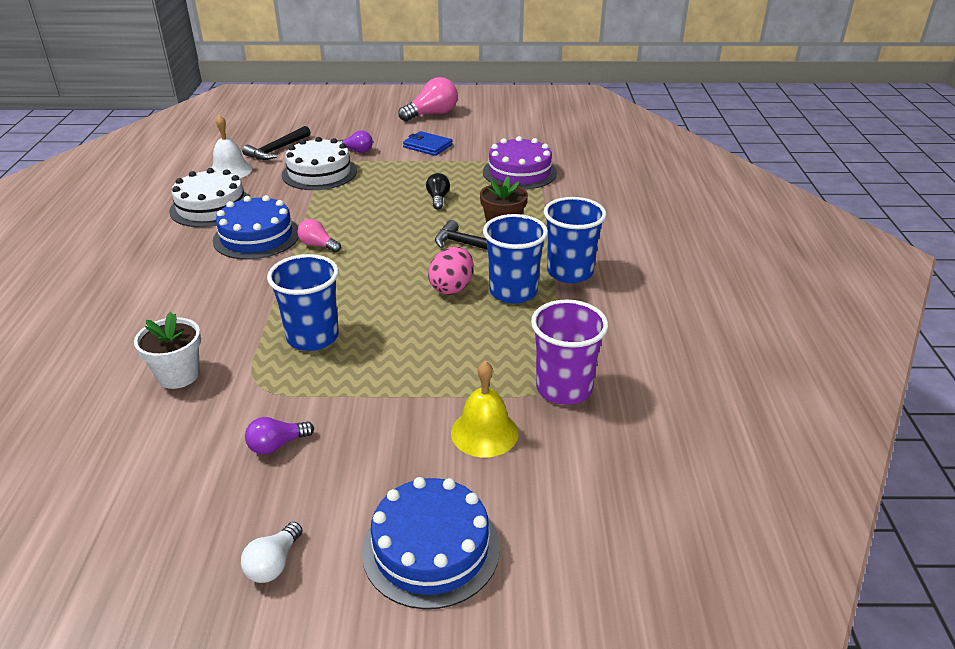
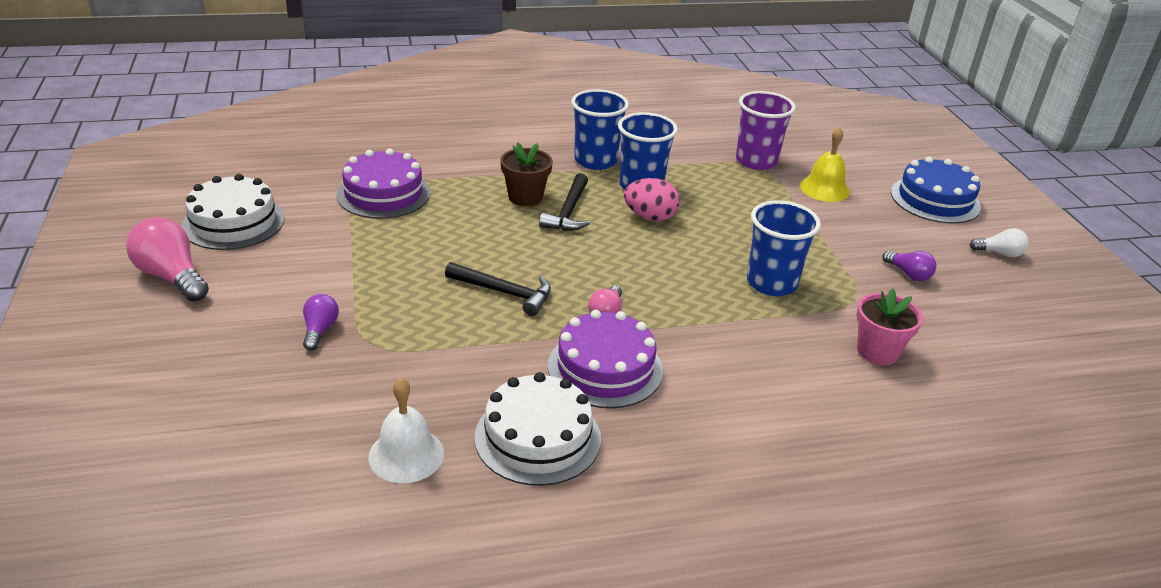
camera: 105 degrees left, 0 degrees up
(178, 375) = (877, 351): white flower pot -> pink flower pot
(256, 236) = (605, 368): blue cake -> purple cake
(277, 149) = (316, 419): black hammer -> black hammer (504, 292)
(319, 173) = (404, 352): white cake -> white cake (233, 222)
(427, 146) = (302, 267): blue wallet -> none
(438, 199) = (466, 243): black light bulb -> none

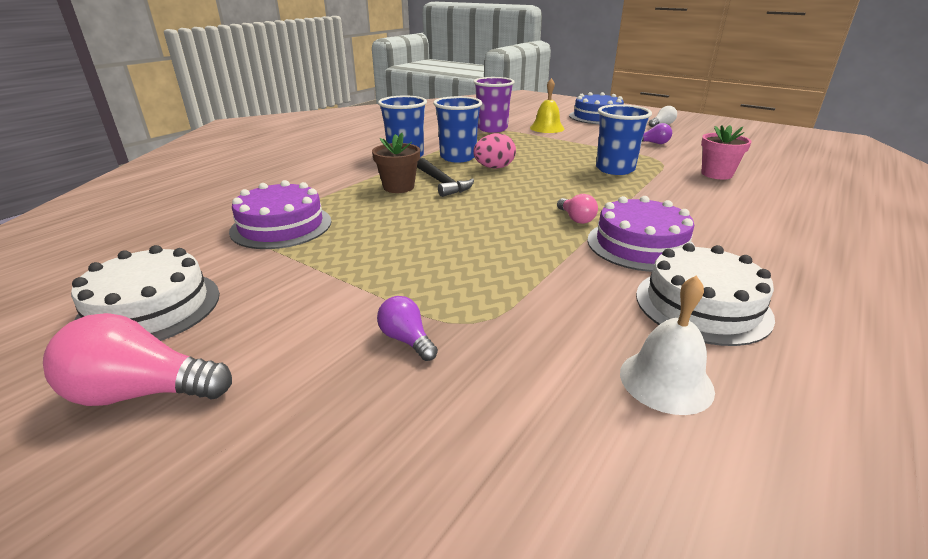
camera: 40 degrees left, 5 degrees down
(504, 292) = (495, 239): black hammer -> none

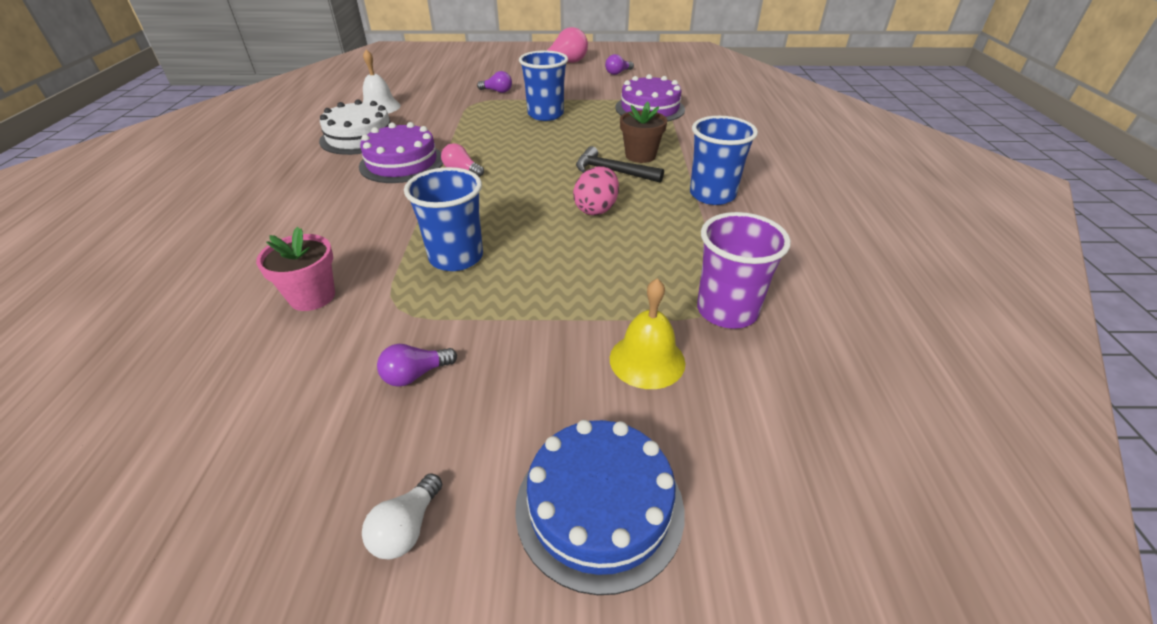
camera: 145 degrees right, 10 degrees up
(150, 308) = (618, 73): white cake -> purple light bulb
(458, 157) = (658, 213): blue cup -> blue cup (545, 114)

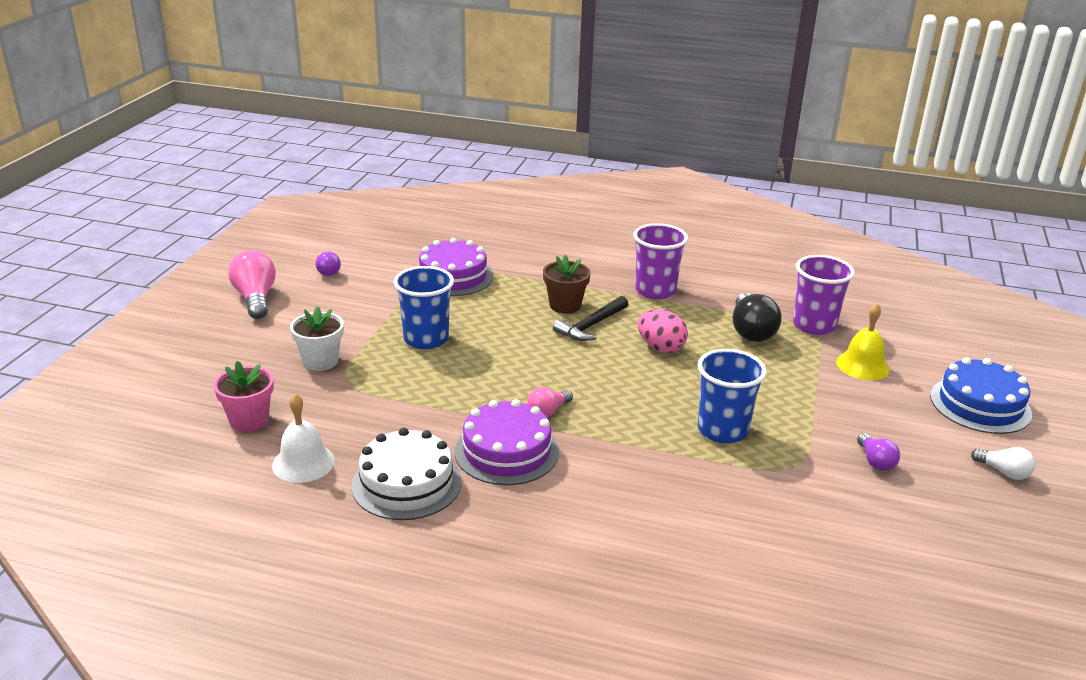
camera: 75 degrees left, 10 degrees down
(312, 296) = (770, 515): pink flower pot -> pink flower pot (249, 420)
(497, 91) = (320, 361): purple light bulb -> white flower pot
(671, 261) = (751, 331): none -> black light bulb
(712, 195) = (655, 290): blue cup -> purple cup

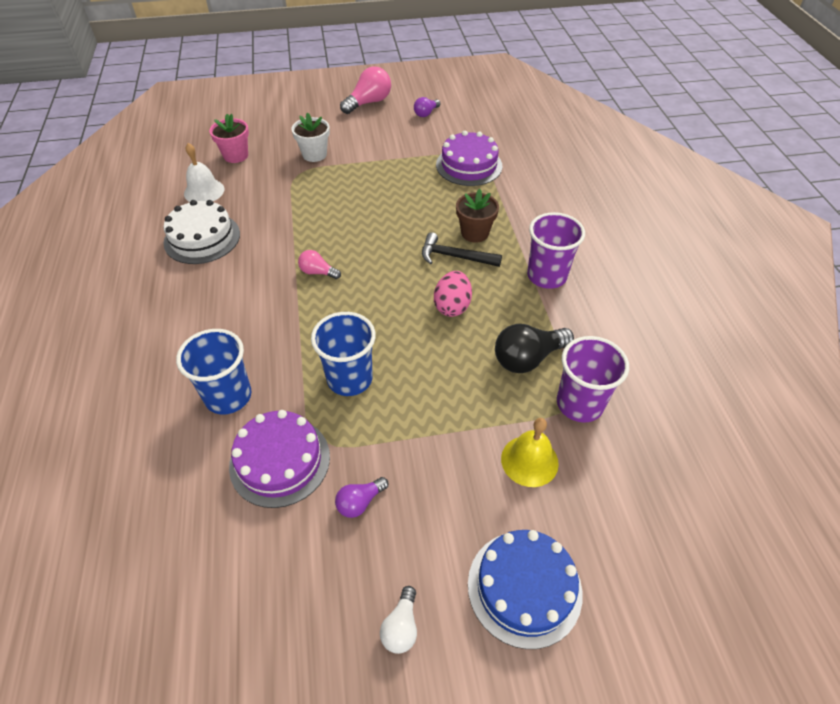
camera: 65 degrees right, 20 degrees up
(426, 339) = (372, 185): blue cup -> blue cup (228, 396)
(506, 451) = (258, 269): purple cake -> purple cake (280, 461)

